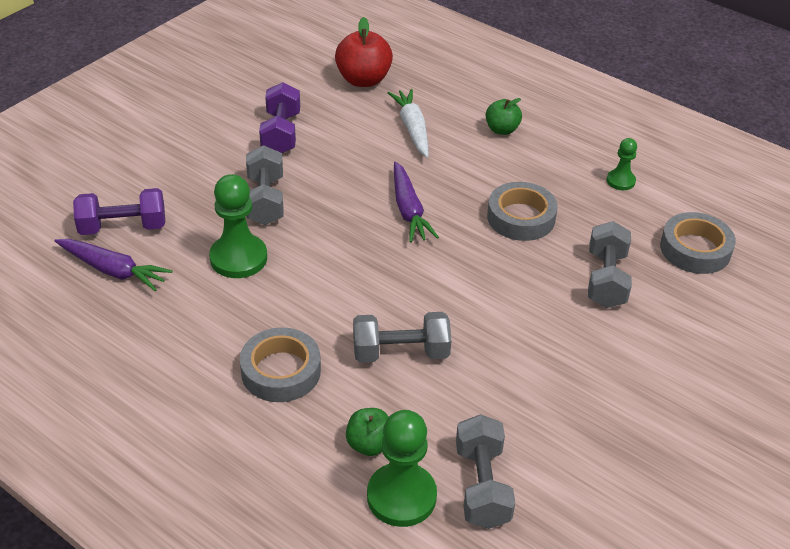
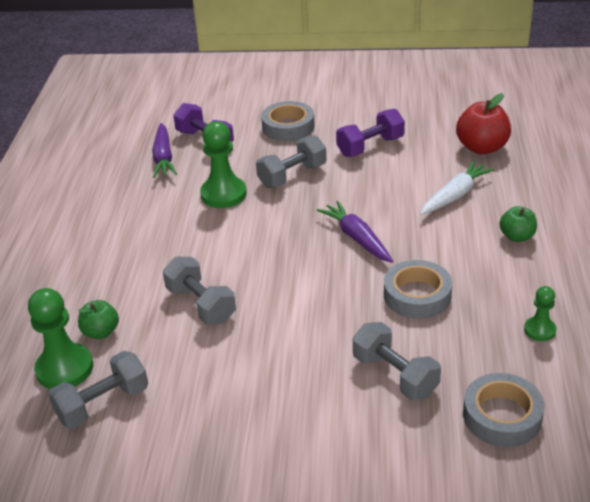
camera: 60 degrees right, 5 degrees down
(281, 371) = (135, 262): grey tape -> grey tape (288, 127)
(409, 210) = (357, 238): purple carrot -> purple carrot turned 105 degrees clockwise
(606, 279) = (395, 375): grey dumbbell -> grey dumbbell turned 75 degrees clockwise

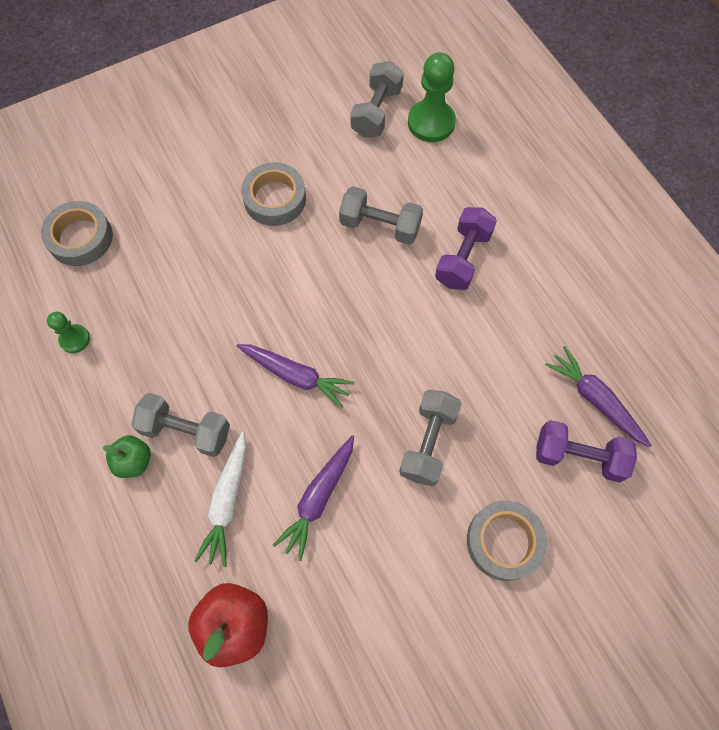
camera: 145 degrees right, 30 degrees up
(101, 332) = (436, 163): green apple -> none
(223, 194) = (477, 373): green pawn -> none
(370, 147) = (375, 551): purple dumbbell -> purple dumbbell (463, 258)
(389, 177) = (318, 498): none -> purple carrot
(395, 375) = (177, 235): grey dumbbell -> grey dumbbell (186, 430)
(417, 295) = (199, 328): grey tape -> grey tape (275, 199)

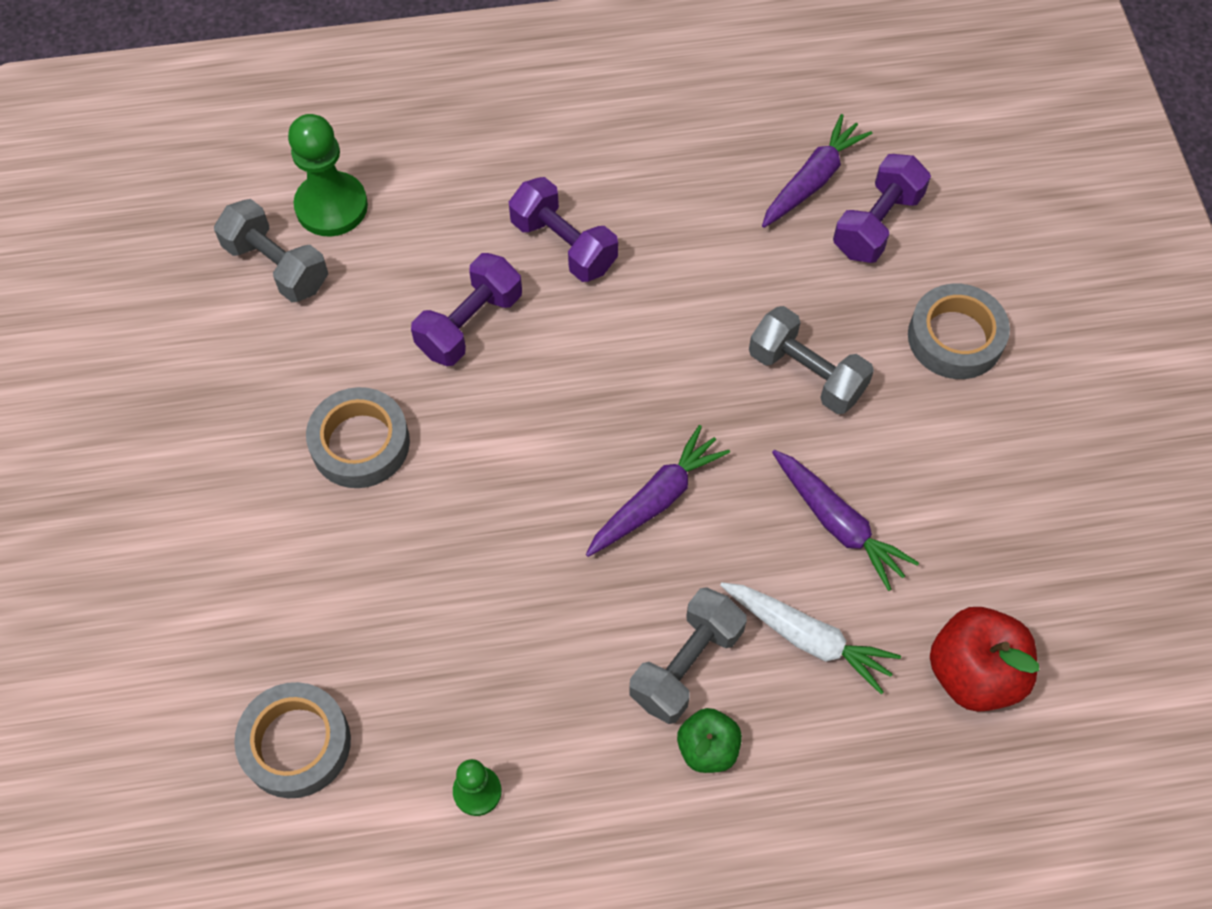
camera: 70 degrees left, 5 degrees down
(380, 226) = (470, 324): grey dumbbell -> purple dumbbell
(595, 399) = (812, 180): purple carrot -> purple carrot turned 150 degrees clockwise

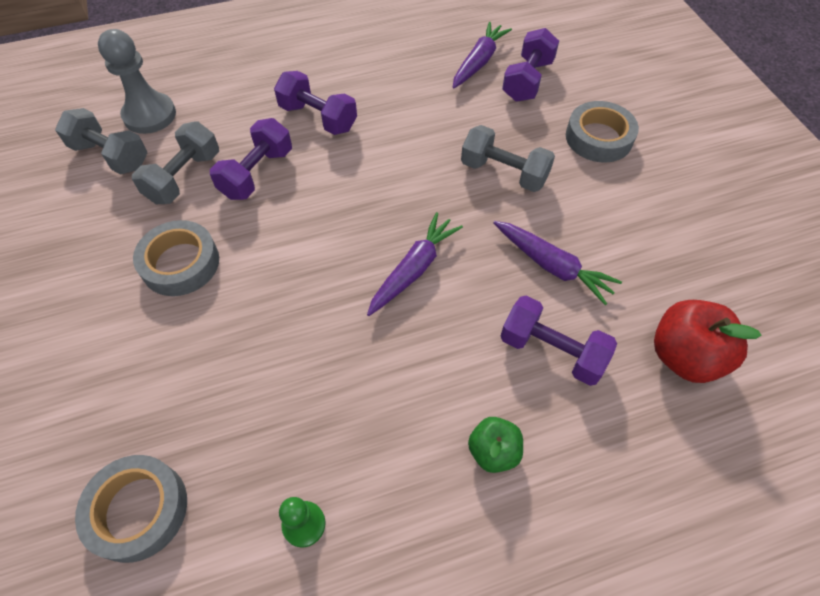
camera: 10 degrees left, 5 degrees down
(331, 206) = (150, 115): green pawn -> grey pawn
(686, 664) = (461, 387): grey dumbbell -> grey dumbbell (184, 177)
(808, 638) = (551, 351): white carrot -> purple dumbbell

